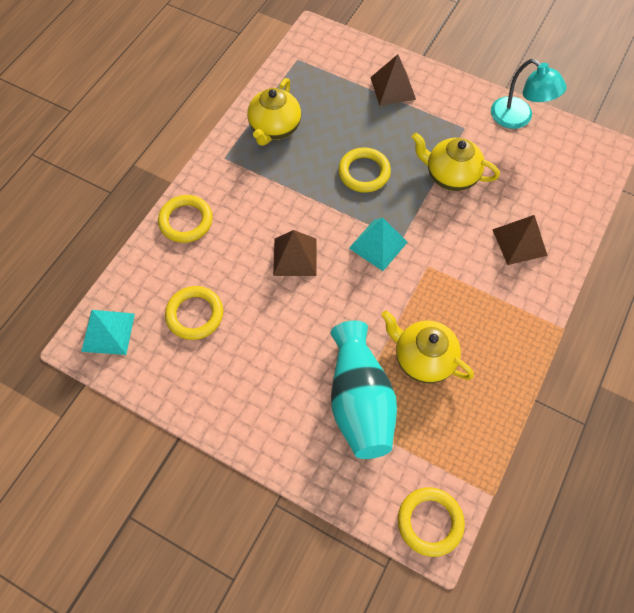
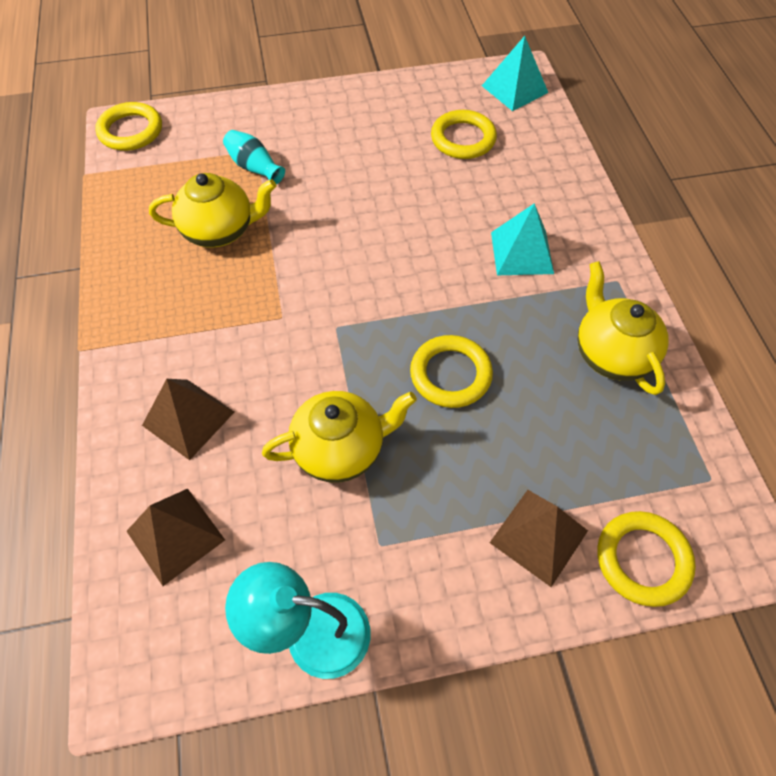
camera: 140 degrees right, 5 degrees down
(186, 221) = (568, 198): yellow ring -> yellow ring (642, 560)
(295, 256) = (429, 236): brown pyramid -> brown pyramid (175, 535)
(359, 401) = (254, 167): turquoise vase -> turquoise vase, size x0.47
(378, 245) = (356, 303): turquoise pyramid -> turquoise pyramid (522, 252)

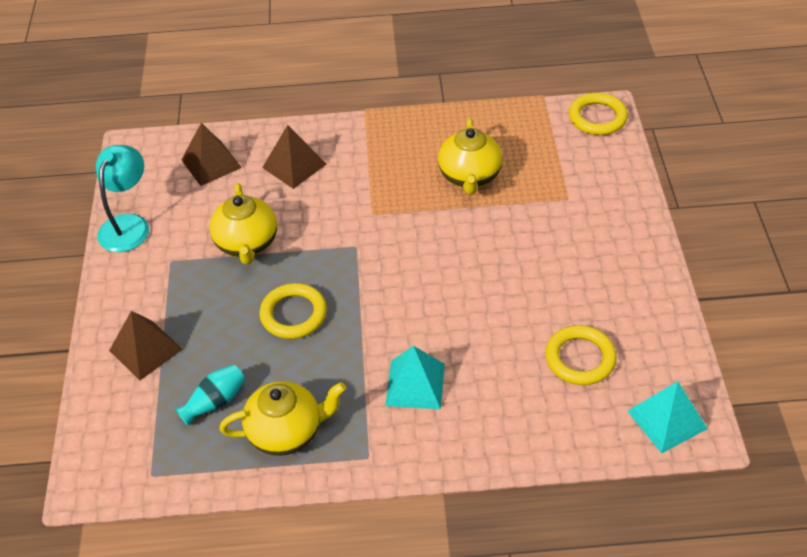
camera: 100 degrees right, 10 degrees down
(254, 167) = (545, 197): turquoise vase -> turquoise vase (215, 402)
(642, 560) = (106, 410): yellow ring -> none

